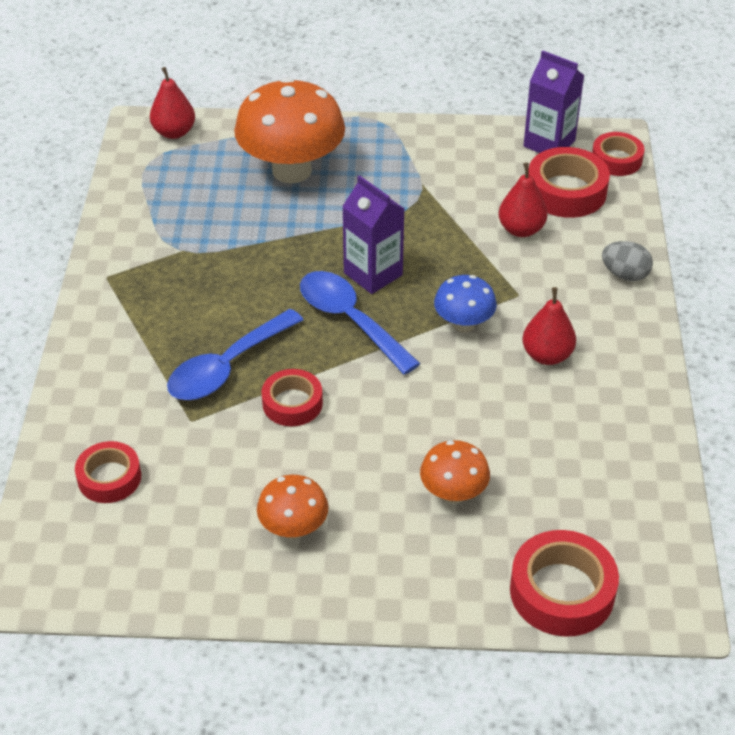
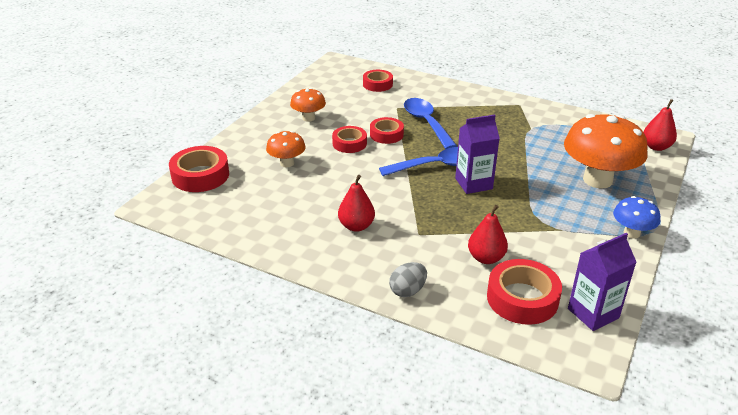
camera: 115 degrees right, 10 degrees down
(463, 324) = (406, 203): blue mushroom -> blue mushroom (631, 233)
(616, 160) = (555, 347): red tape -> red tape (349, 143)

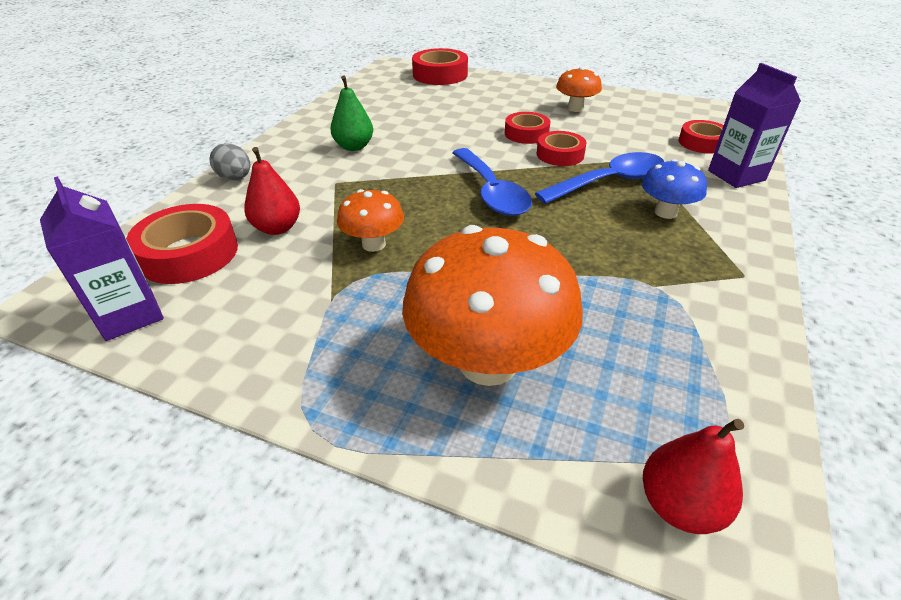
camera: 85 degrees right, 5 degrees up
(287, 163) = (471, 106): orange mushroom -> orange mushroom (373, 244)
(356, 226) = (354, 147): red pear -> green pear
(473, 184) = (450, 220): purple carton -> purple carton (736, 175)
(631, 233) = (309, 390): blue mushroom -> blue mushroom (665, 212)

